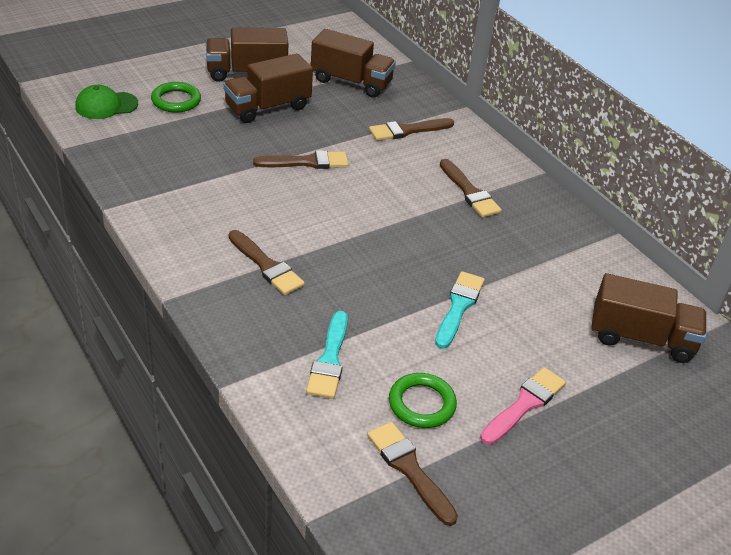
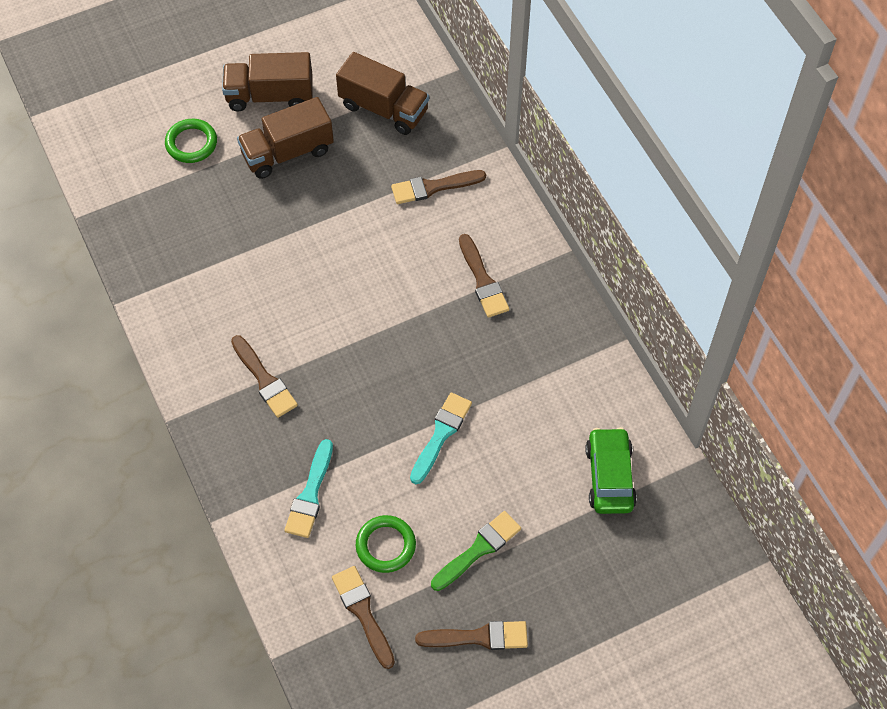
camera: 10 degrees right, 20 degrees up
(106, 105) = (119, 152): green cap -> none
(306, 162) = (319, 237): brown brush -> brown brush (478, 637)
(524, 404) = (478, 549): pink brush -> green brush
(641, 338) = (609, 476): brown truck -> green car

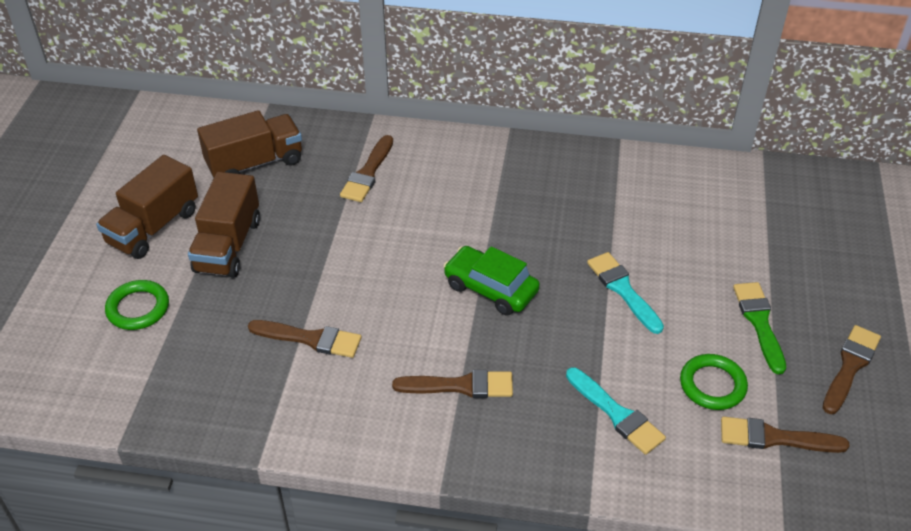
camera: 55 degrees left, 15 degrees down
(482, 280) = (490, 189): brown brush -> brown brush (310, 339)
(609, 476) = (743, 209): green car -> green car (490, 288)

